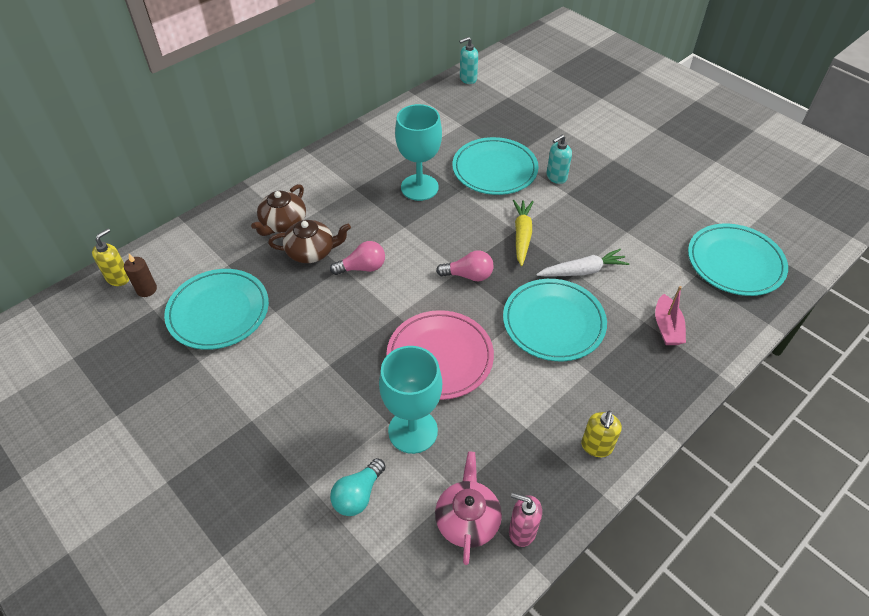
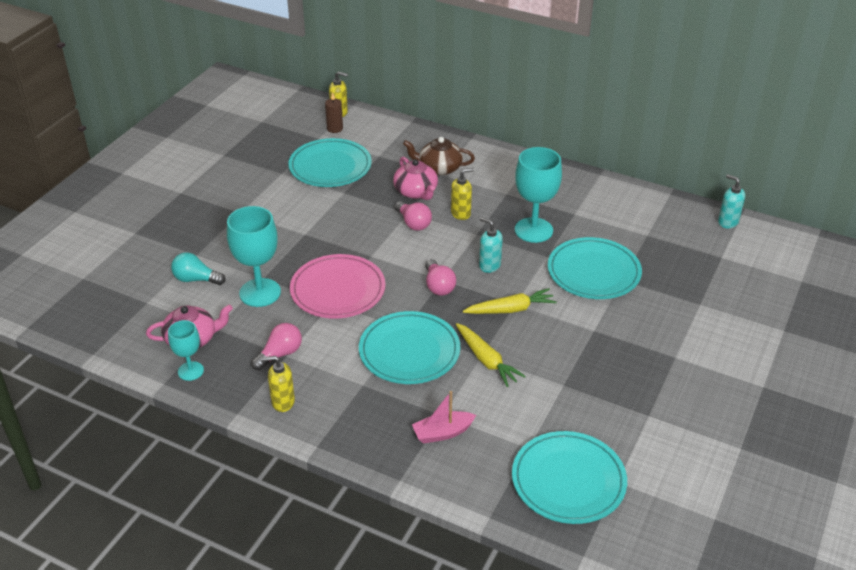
camera: 70 degrees right, 10 degrees down
(312, 251) = (416, 192): brown teapot -> pink teapot
(367, 228) = (461, 213): none -> yellow soap dispenser
(522, 433) = (280, 354): none -> pink light bulb
(522, 531) = (190, 371): pink soap dispenser -> turquoise goblet
(556, 177) = (613, 317): turquoise soap dispenser -> turquoise soap dispenser (489, 265)
(582, 271) = (486, 360): white carrot -> yellow carrot

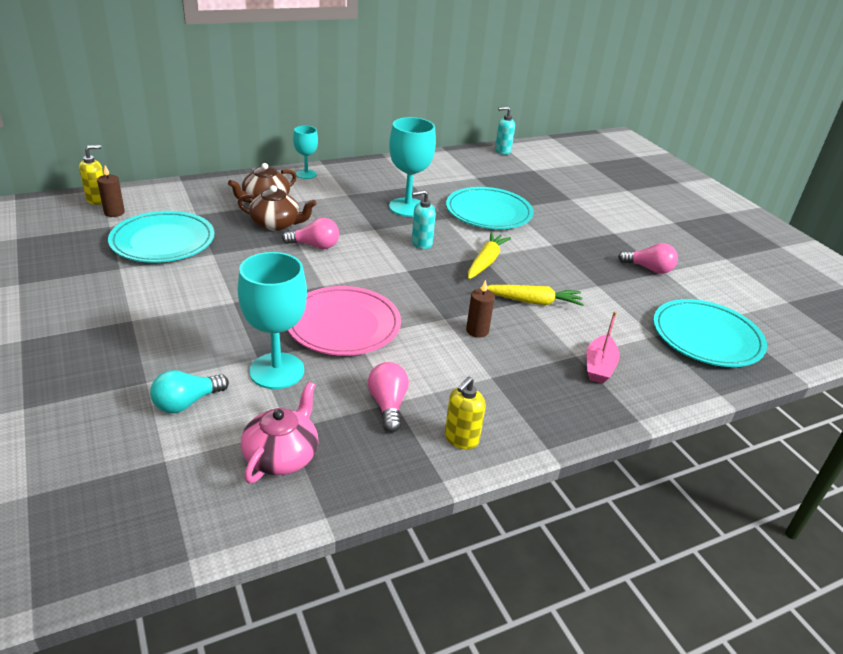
camera: 55 degrees left, 5 degrees down
(190, 371) = (333, 483): turquoise goblet -> turquoise goblet (306, 174)
(409, 351) = (477, 331): turquoise plate -> brown candle
(416, 192) = (276, 224): pink teapot -> brown teapot
(438, 286) = (413, 276): pink light bulb -> pink light bulb (649, 269)
(461, 213) = (338, 222): yellow soap dispenser -> none

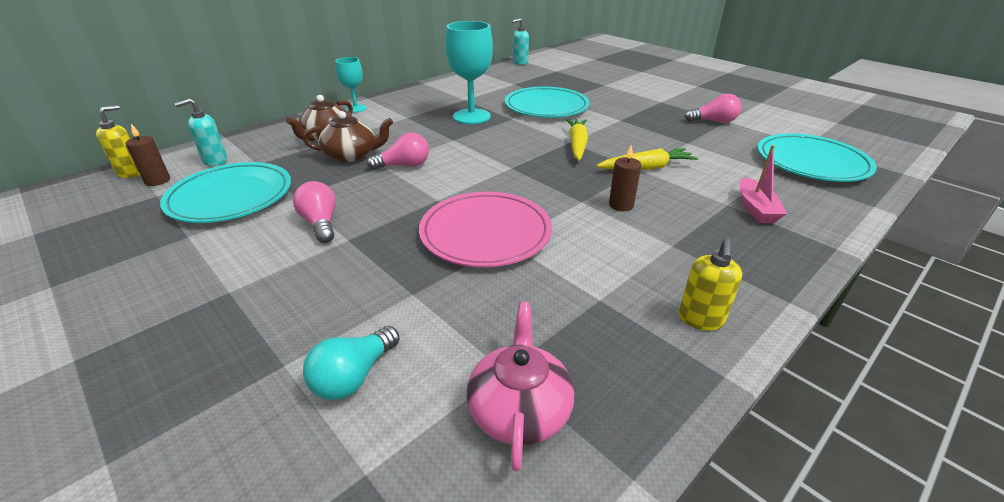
camera: 15 degrees left, 0 degrees up
(277, 371) = (445, 302): turquoise goblet -> none
(388, 405) = (595, 305): pink light bulb -> pink light bulb (320, 223)
(421, 243) = (507, 142): turquoise soap dispenser -> turquoise soap dispenser (215, 161)

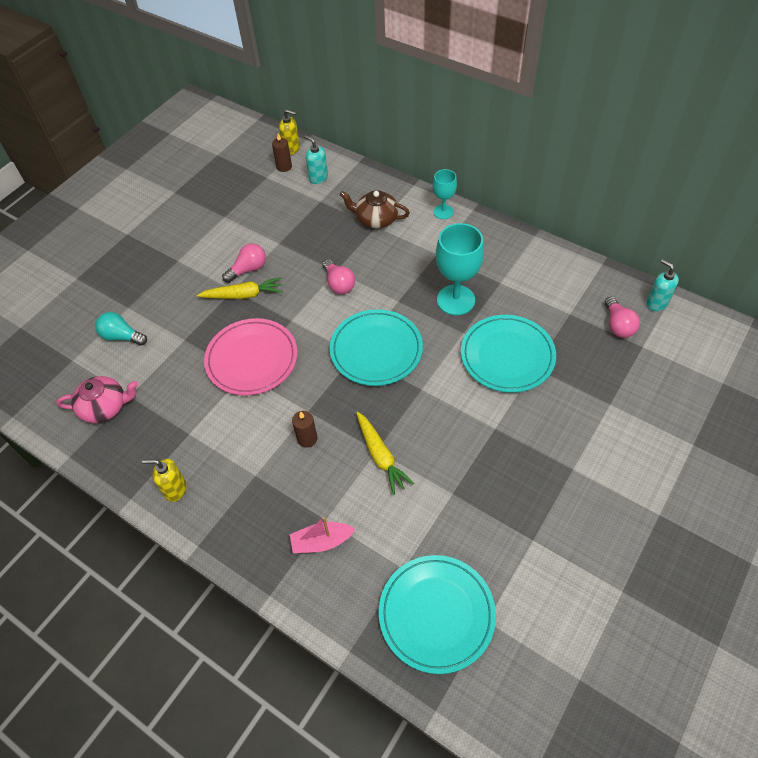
camera: 80 degrees right, 20 degrees up
(231, 197) = (271, 211): turquoise plate -> turquoise plate (376, 350)
(352, 155) = (348, 246): brown teapot -> none
(577, 145) = (415, 396): yellow carrot -> yellow carrot (243, 295)
(714, 121) = (525, 524): pink light bulb -> pink light bulb (618, 325)

